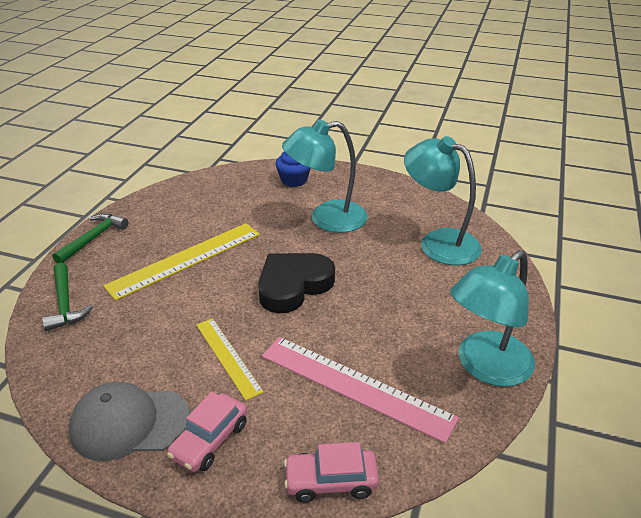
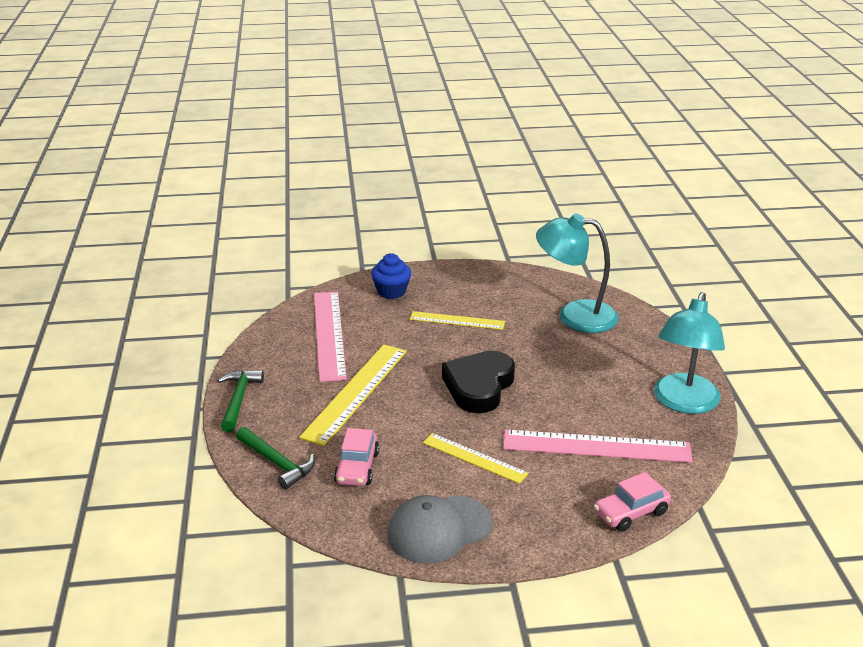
camera: 25 degrees left, 5 degrees down
(210, 440) = (517, 518): pink car -> pink car (357, 468)
(212, 203) = (329, 334): none -> pink ruler
(326, 219) = (457, 320): turquoise lamp -> yellow ruler

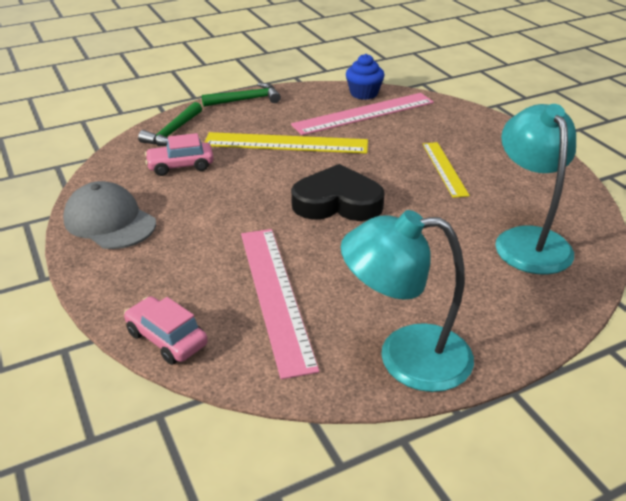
camera: 70 degrees right, 5 degrees up
(391, 291) = (462, 126): blue cupcake -> blue cupcake (364, 93)
(474, 458) = (219, 221): yellow ruler -> none

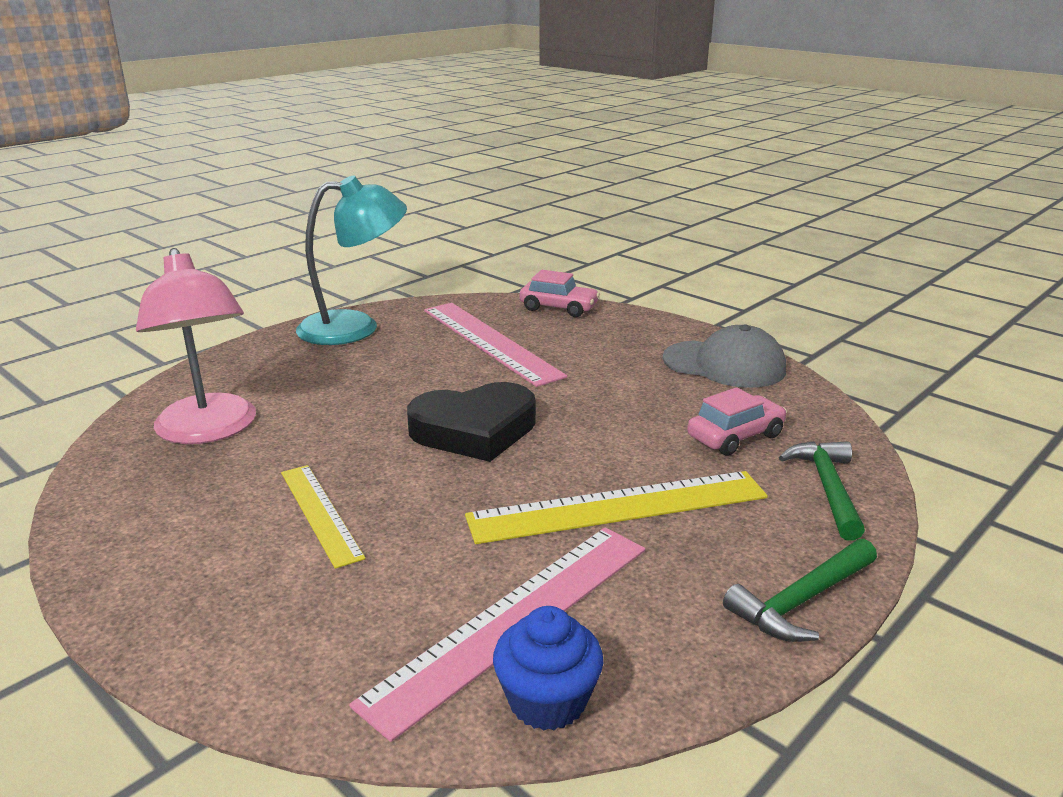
camera: 160 degrees right, 10 degrees down
(528, 240) = (209, 430): turquoise lamp -> pink lamp

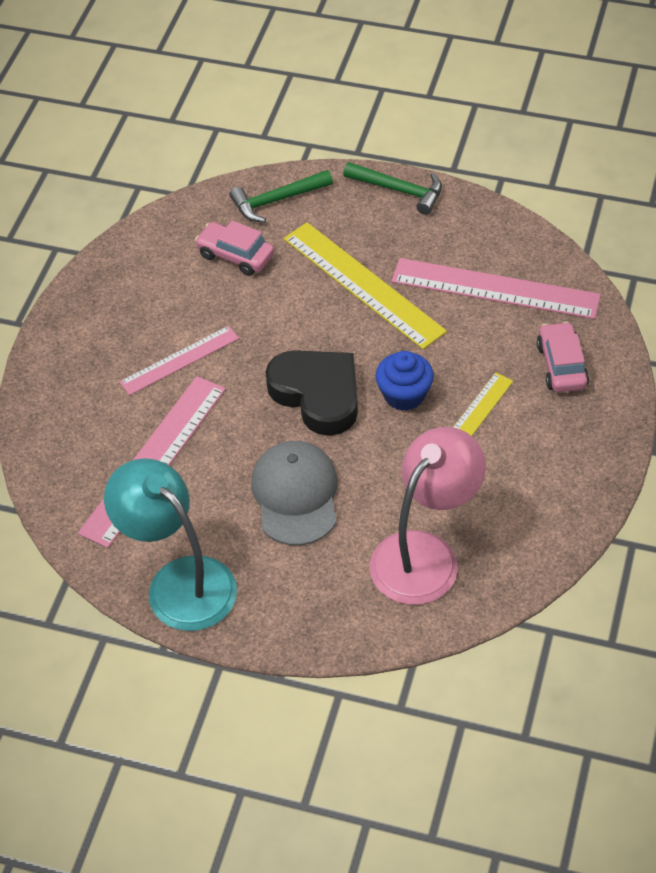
camera: 115 degrees left, 25 degrees up
(547, 701) = (537, 255): blue cupcake -> blue cupcake (404, 395)
(558, 308) = (42, 444): pink car -> pink car (561, 366)
(598, 375) = (180, 360): none -> pink ruler
(724, 364) = (114, 291): grey cap -> grey cap (295, 495)

